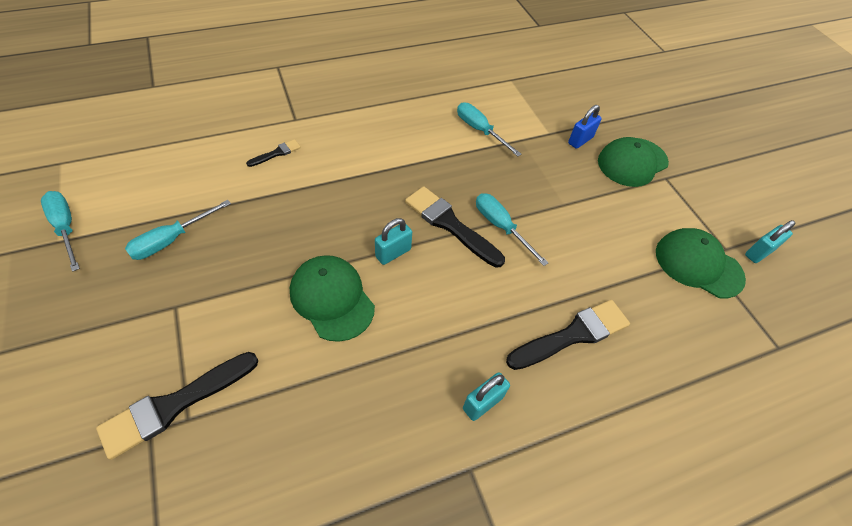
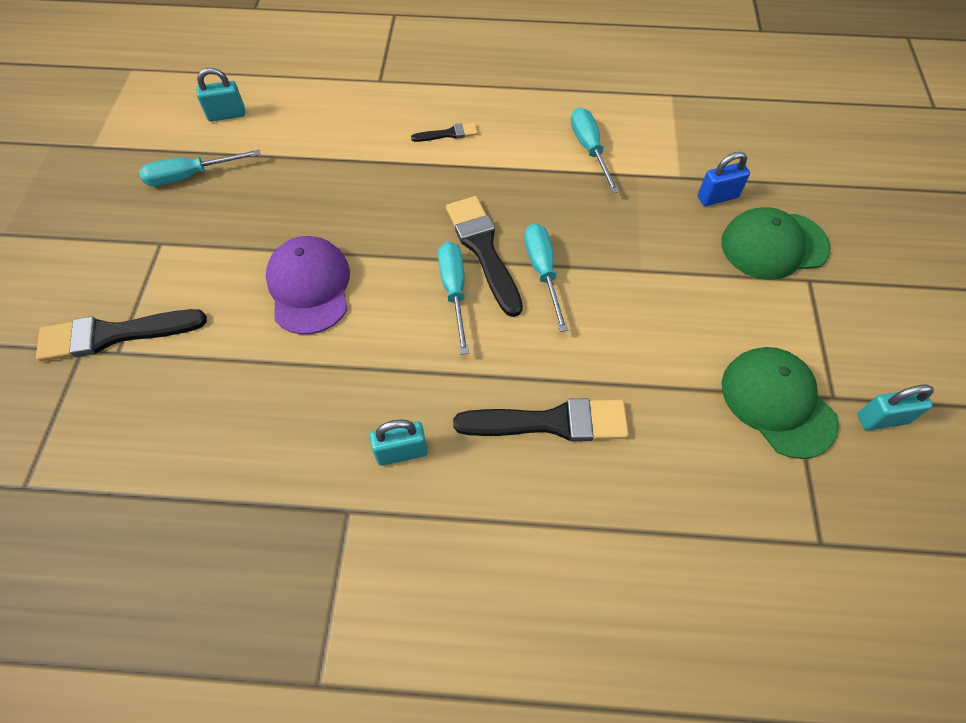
camera: 30 degrees right, 5 degrees up
(66, 227) = (106, 135): turquoise screwdriver -> turquoise screwdriver (454, 291)
(276, 153) = (339, 114): black brush -> black brush (448, 134)
(332, 298) = (309, 287): green cap -> purple cap
(393, 253) = (400, 260): turquoise padlock -> turquoise padlock (227, 115)

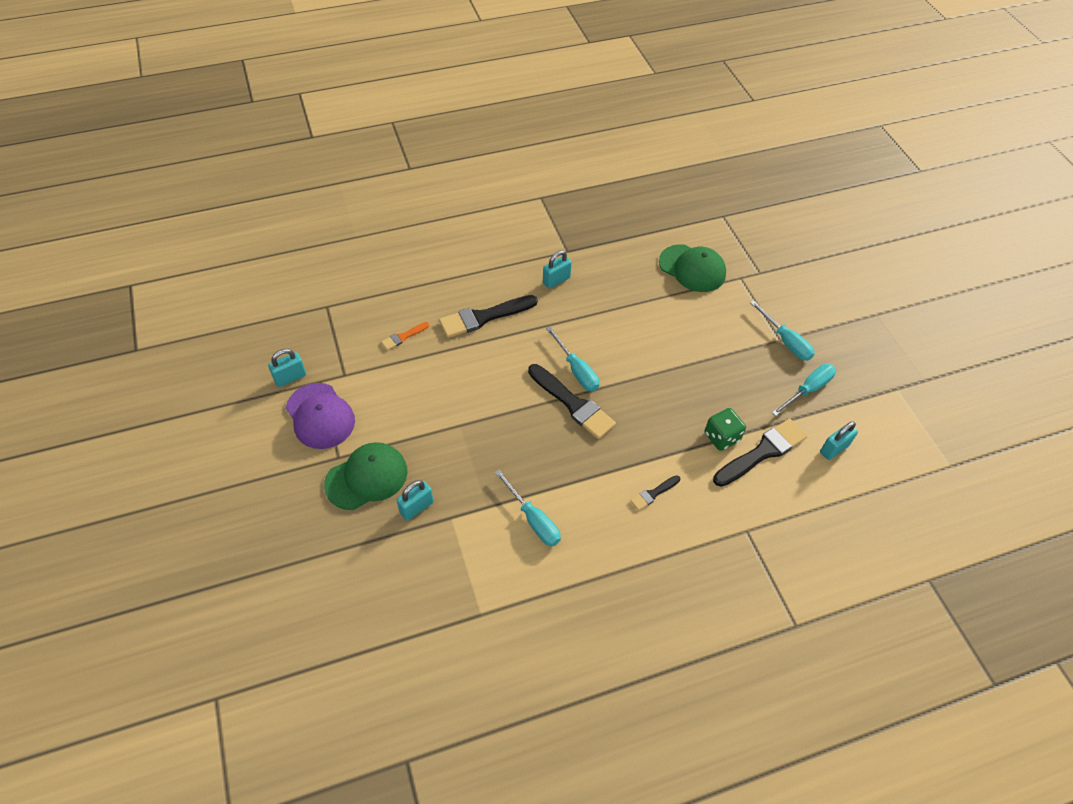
camera: 155 degrees right, 5 degrees down
(113, 335) = (751, 284): black brush -> black brush (762, 452)
(309, 287) = (666, 344): purple cap -> purple cap (320, 416)
(334, 161) = (721, 437): none -> green dice
(543, 271) = (526, 402): turquoise screwdriver -> turquoise screwdriver (785, 341)
(692, 431) = (403, 337): none -> orange brush
(717, 197) = (416, 507): blue padlock -> turquoise padlock
(777, 402) = (355, 367): green cap -> green cap (692, 268)

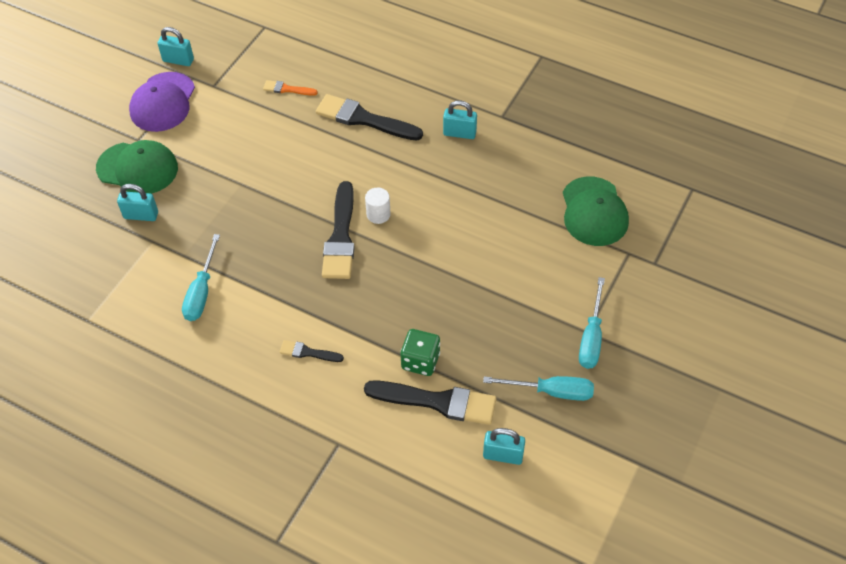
camera: 50 degrees right, 0 degrees up
(576, 370) = (378, 214): turquoise screwdriver -> white cylinder

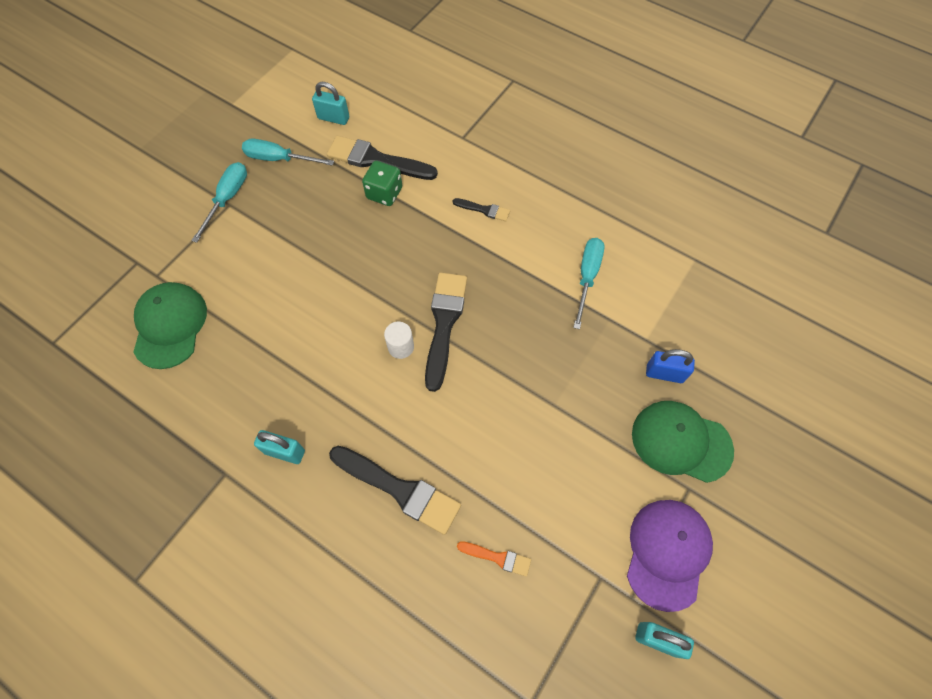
camera: 175 degrees left, 10 degrees up
(141, 215) = (664, 373): turquoise padlock -> blue padlock

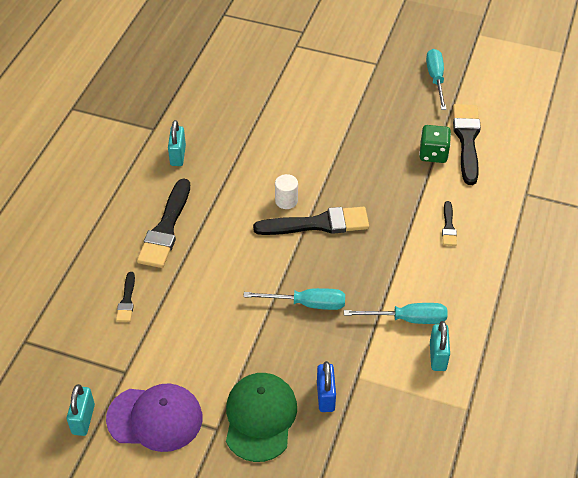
camera: 75 degrees right, 15 degrees down
(170, 325) = (257, 65): green cap -> none
(228, 199) = (381, 61): turquoise screwdriver -> turquoise screwdriver (307, 304)
(333, 118) = (498, 100): turquoise padlock -> turquoise padlock (437, 356)
(497, 558) = (127, 300): orange brush -> black brush

